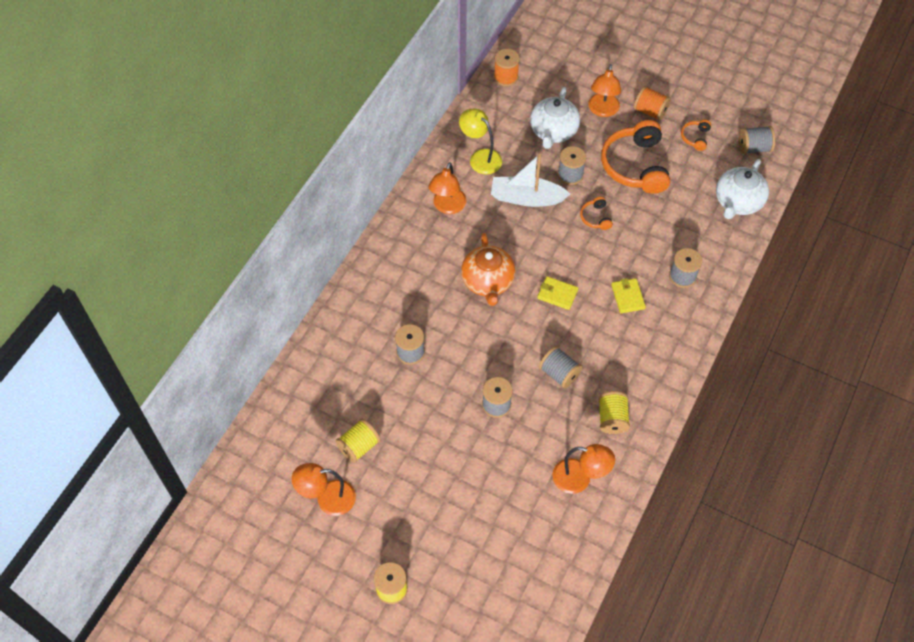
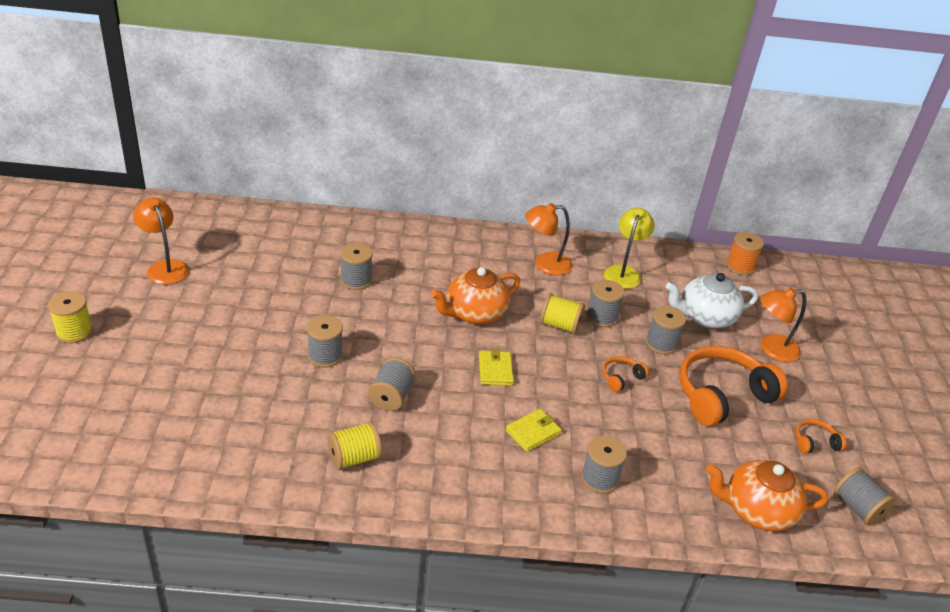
camera: 60 degrees right, 20 degrees down
(359, 446) = (231, 273): yellow spool -> yellow spool (560, 325)
(526, 198) = (602, 317): white boat -> grey spool
(579, 478) = (259, 447): orange lamp -> none
(650, 111) = (811, 390): orange spool -> none
(737, 202) = (757, 510): white teapot -> orange teapot

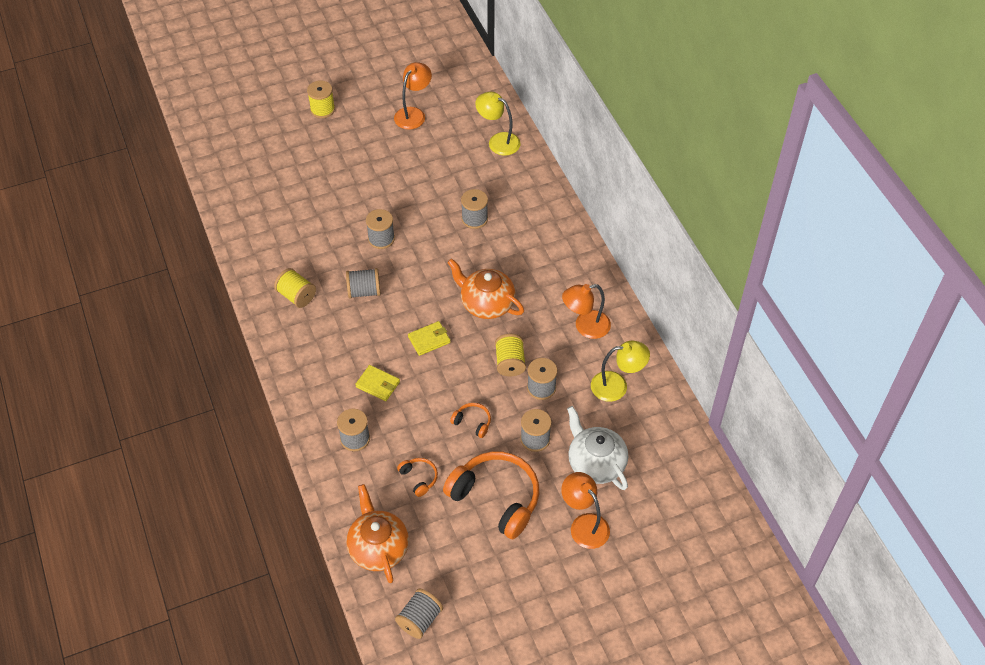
camera: 70 degrees right, 15 degrees up
(266, 228) = (498, 141): none -> yellow lamp
(545, 264) = (585, 327): orange lamp -> orange lamp turned 75 degrees counterclockwise
(740, 266) = (698, 475): orange spool -> none
(815, 442) = (479, 578): orange headphones -> orange headphones (419, 478)

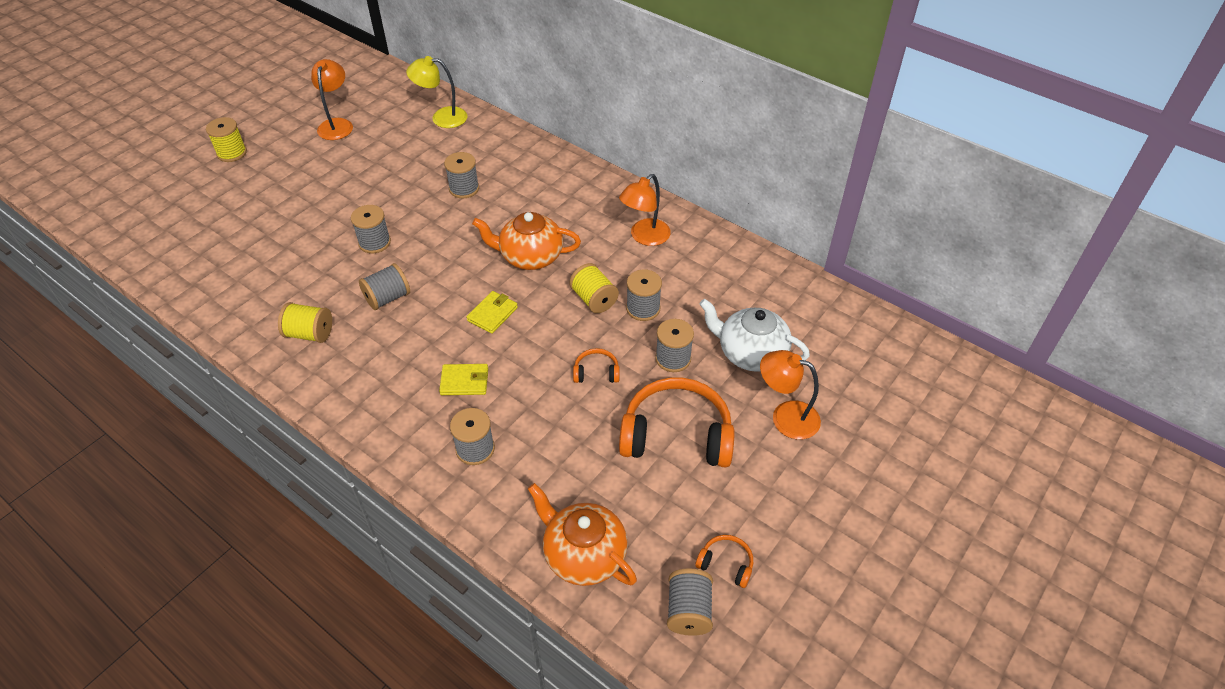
camera: 30 degrees left, 5 degrees down
(419, 478) = (578, 455): orange headphones -> orange headphones (726, 564)
(617, 386) = (715, 275): yellow lamp -> none

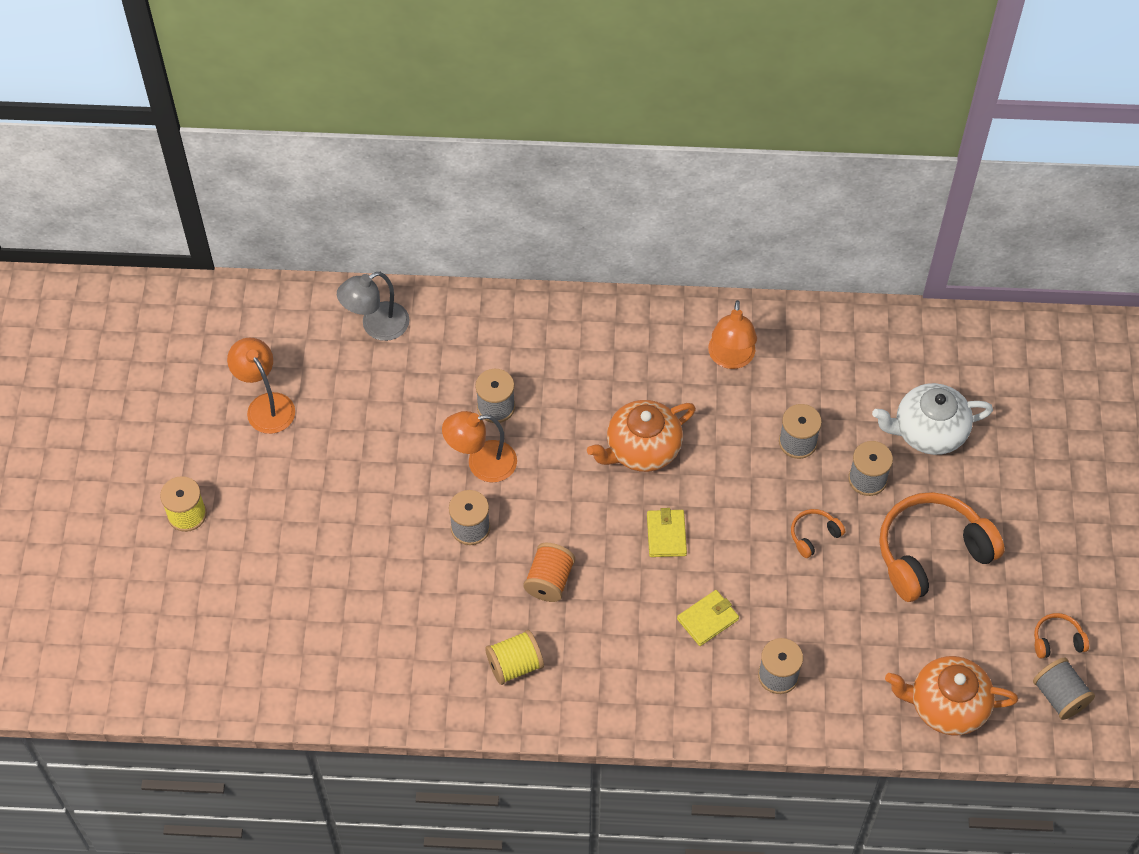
camera: 35 degrees left, 10 degrees up
(387, 298) = (549, 581): grey spool -> orange spool
(442, 117) = (376, 326): yellow lamp -> grey lamp
(594, 299) = (745, 460): yellow spool -> none
(785, 416) = (1004, 478): orange lamp -> orange lamp (481, 463)

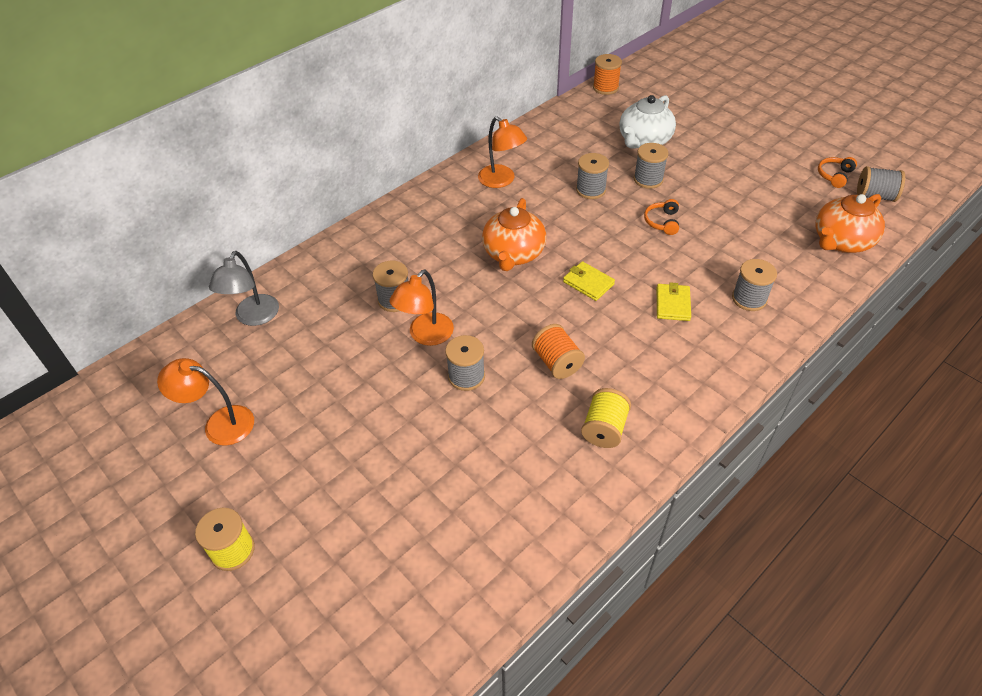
camera: 45 degrees left, 10 degrees down
(931, 552) = (725, 185): orange headphones -> none
(987, 329) = (605, 88): none -> orange spool

